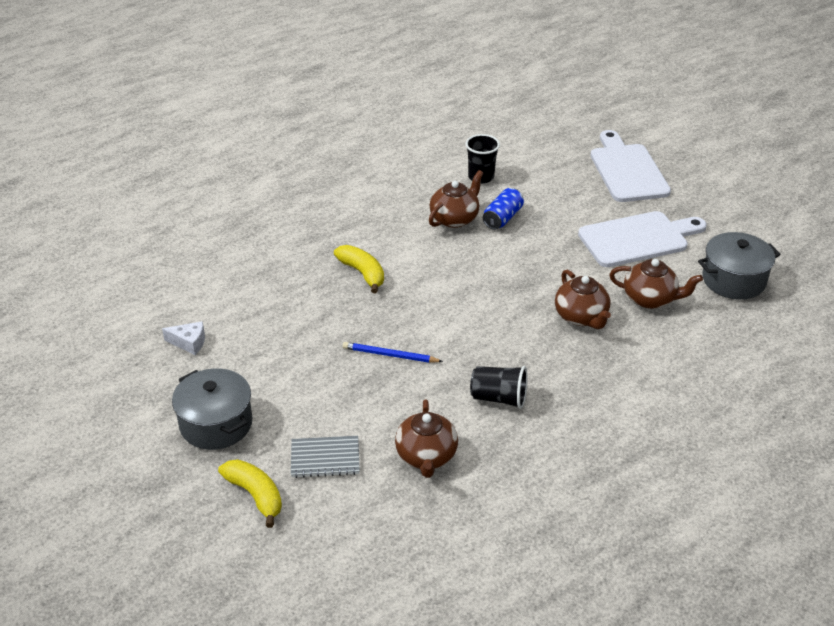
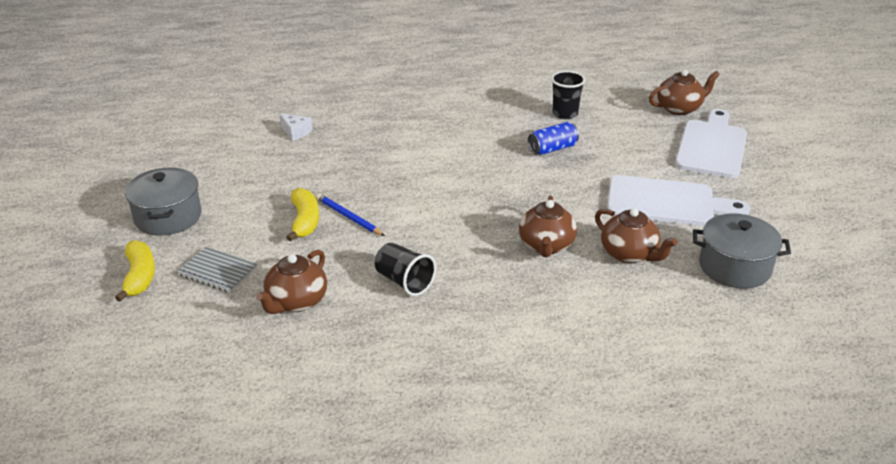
camera: 30 degrees right, 5 degrees down
(189, 343) = (210, 157): white cheese -> white cheese (295, 132)
(362, 273) = (390, 152): yellow banana -> yellow banana (305, 221)
(455, 218) = (509, 137): brown teapot -> brown teapot (679, 108)

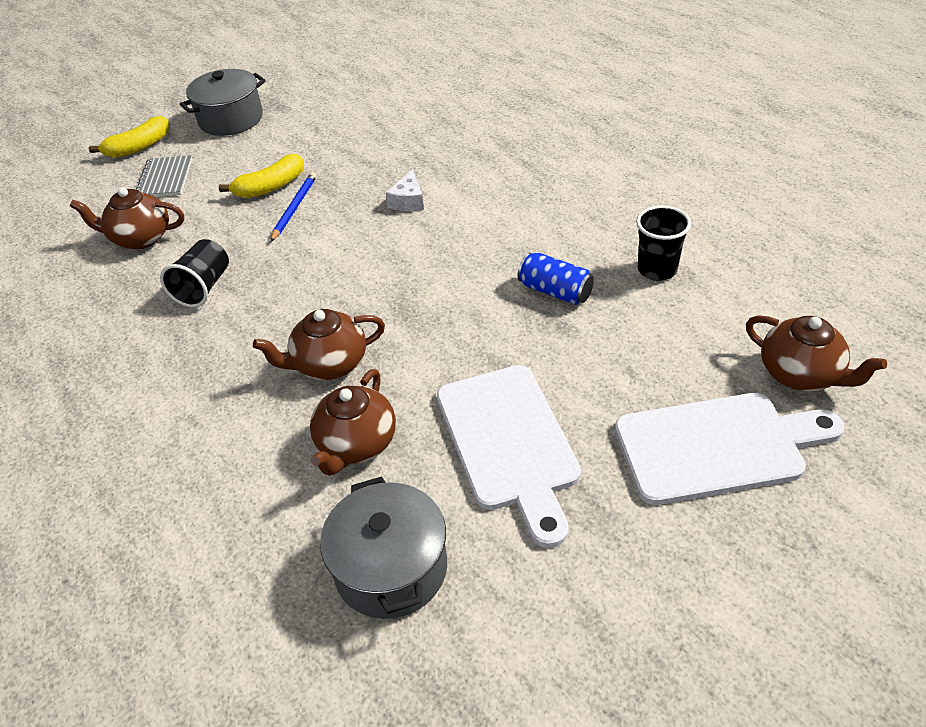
camera: 65 degrees right, 10 degrees up
(295, 132) = (425, 113): white cheese -> white cheese (408, 201)

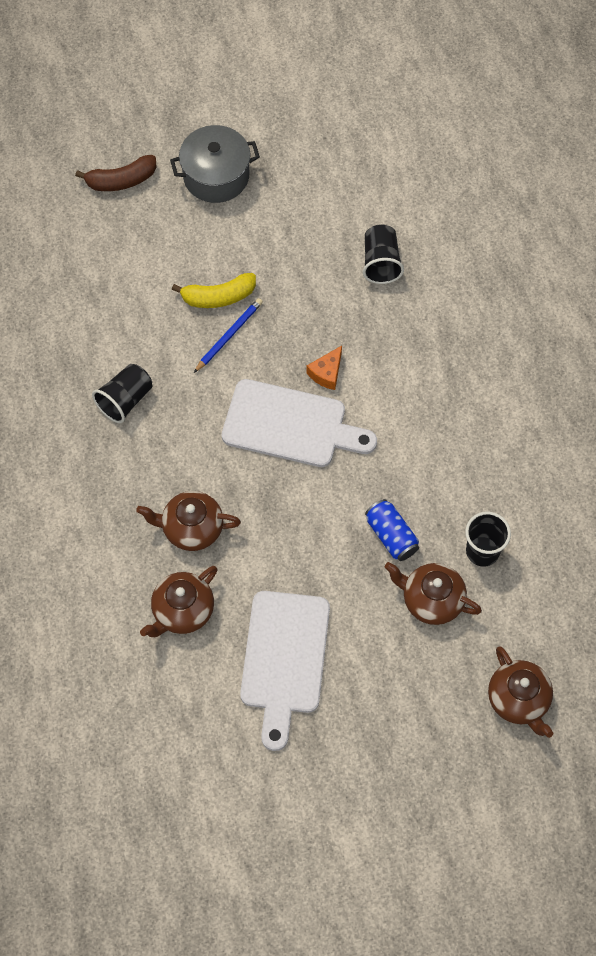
camera: 20 degrees right, 20 degrees up
(139, 147) = (121, 180): yellow banana -> brown banana
(140, 238) = (91, 314): brown teapot -> brown teapot (431, 600)
(165, 178) = (132, 240): grey notebook -> none
(391, 568) = (166, 717): grey pot -> none
(408, 201) = (326, 373): white cheese -> orange cheese
(414, 122) = (381, 263): none -> black cup
(717, 446) = (420, 729): white cutting board -> white cutting board (290, 425)

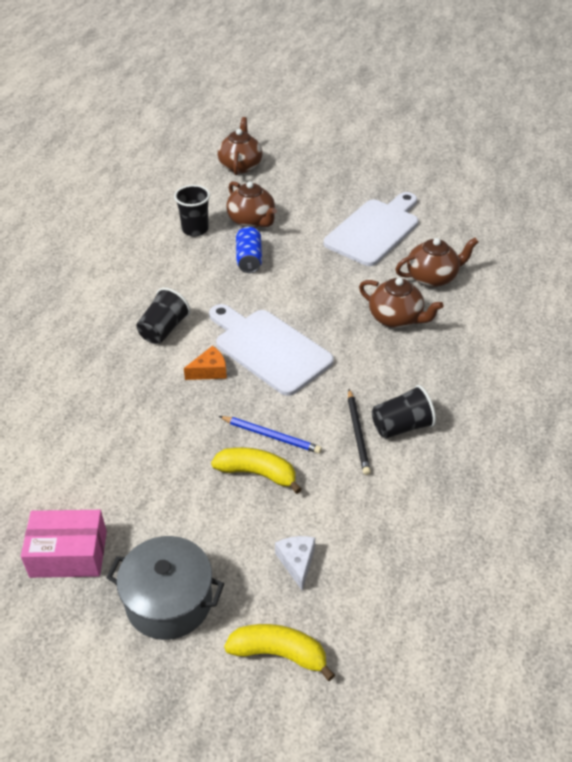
camera: 150 degrees left, 20 degrees down
(121, 180) = (279, 653): brown banana -> yellow banana
(145, 243) = (297, 562): none -> white cheese
(158, 374) = (358, 433): none -> black pencil
(229, 335) = (271, 436): blue pencil -> blue pencil turned 135 degrees counterclockwise
(310, 171) = (68, 554): none -> pink box
(381, 263) = (86, 433): black cup -> black cup (163, 329)

